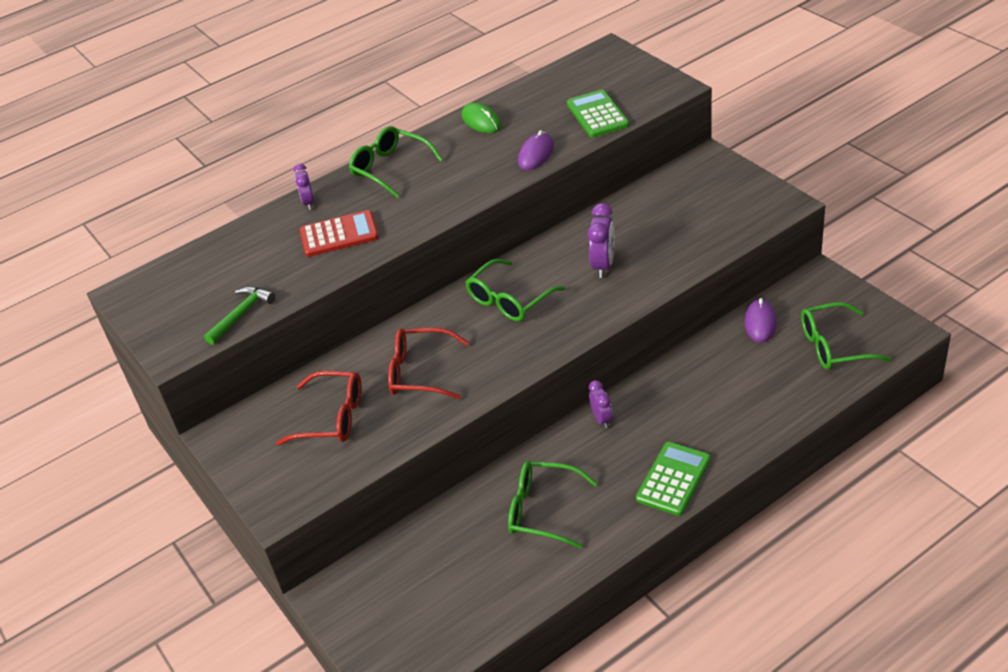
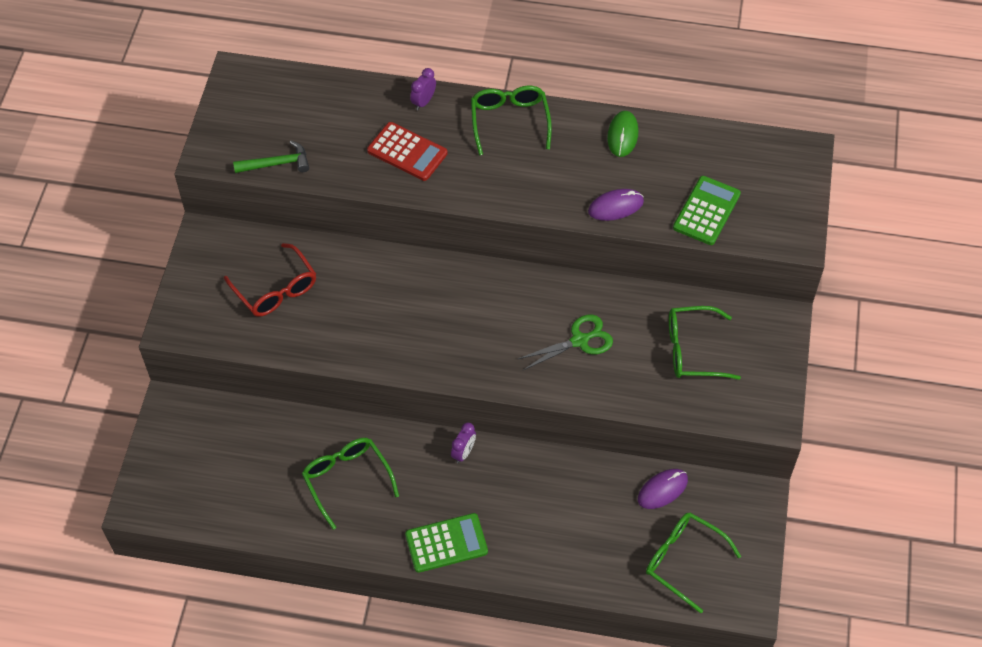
camera: 40 degrees right, 15 degrees up
(420, 372) = (362, 308): red glasses -> none
(509, 300) = (484, 306): green glasses -> green glasses (692, 350)
(603, 265) = (579, 341): purple clock -> green scissors

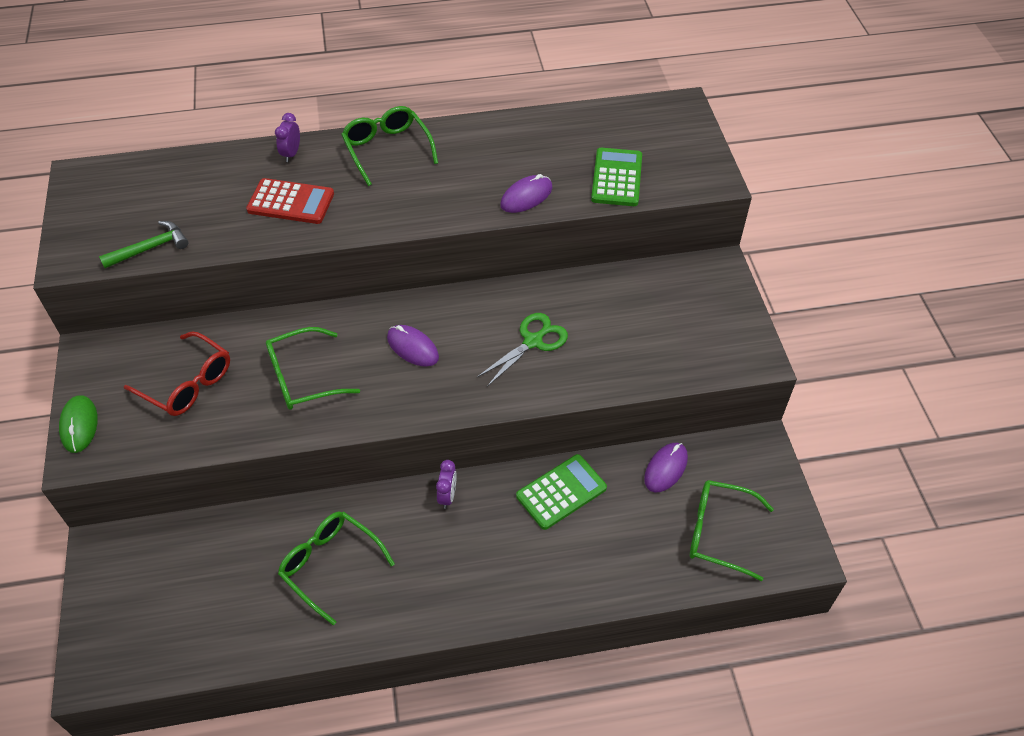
camera: 20 degrees left, 5 degrees down
(446, 543) = (465, 598): green calculator -> green calculator (561, 492)
(473, 314) = (413, 347): none -> purple mouse
(622, 135) = (504, 134): green mouse -> green mouse (79, 425)
(692, 350) = (648, 318): green glasses -> green glasses (302, 378)

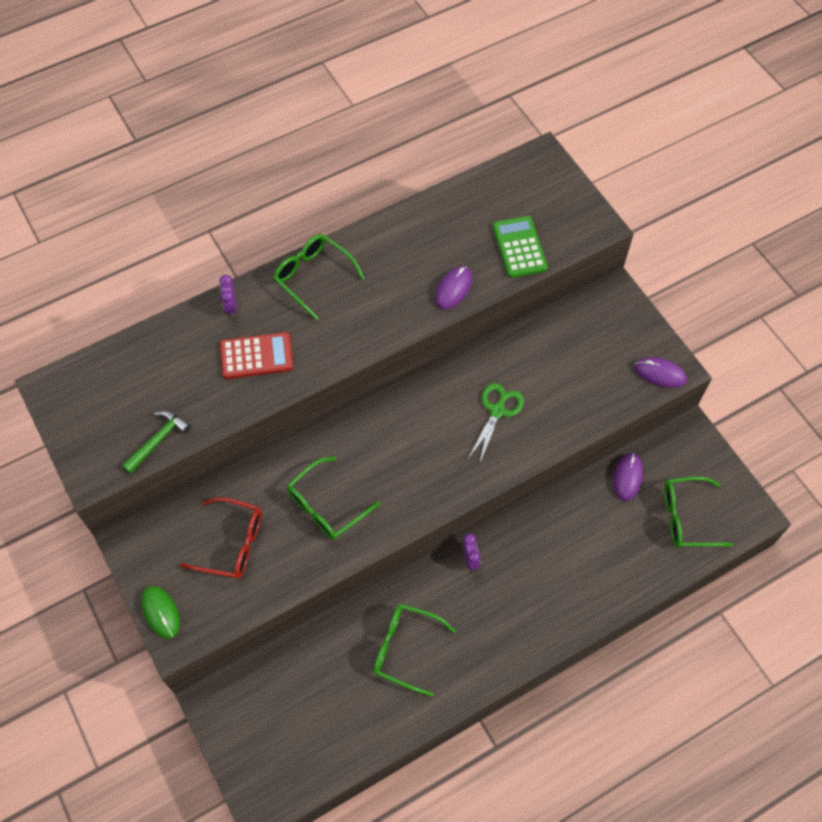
camera: 20 degrees left, 10 degrees up
(413, 347) = (403, 448): purple mouse -> purple mouse (660, 374)
(561, 492) = (556, 525): green calculator -> none

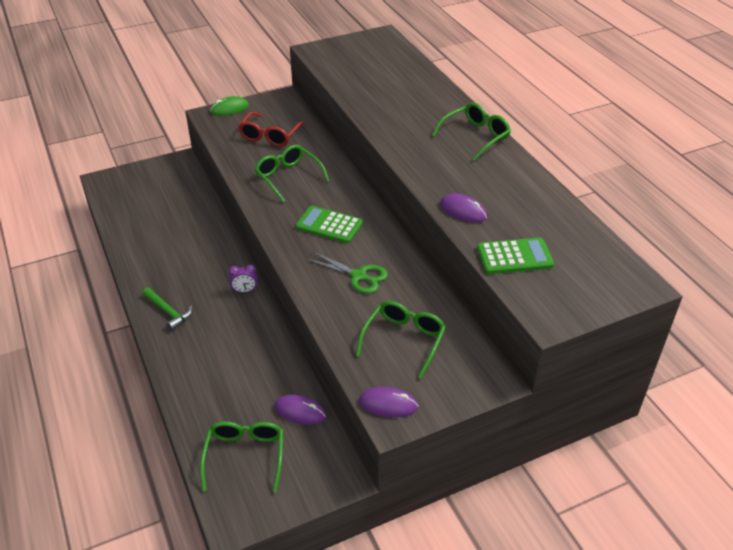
camera: 95 degrees right, 20 degrees down
(158, 440) = (335, 72): green hammer -> green hammer (168, 312)
(231, 306) = (446, 99): purple clock -> none
(256, 356) = (400, 110): red calculator -> none
(405, 649) = (182, 249): green glasses -> green glasses (404, 340)
(416, 448) = (329, 225): none -> green calculator
(660, 374) = (388, 404): purple mouse -> purple mouse turned 75 degrees clockwise

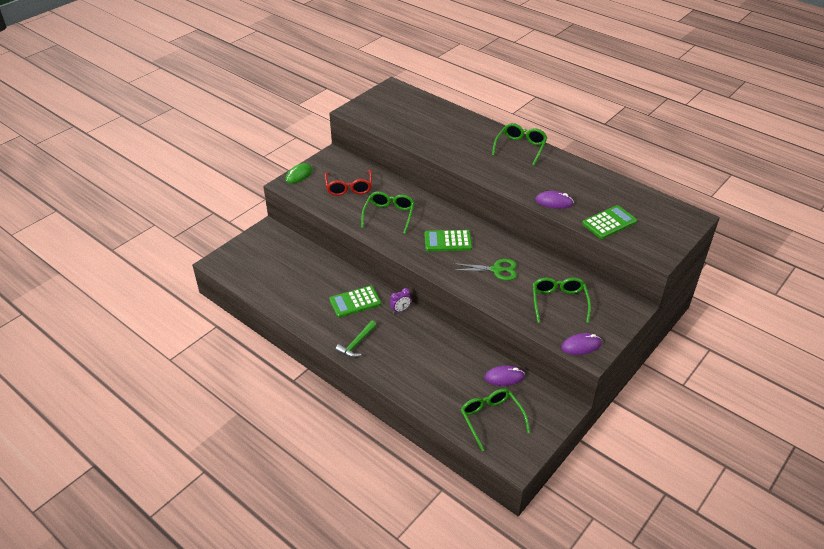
camera: 25 degrees left, 0 degrees up
(168, 312) = (356, 344): green hammer -> green hammer turned 105 degrees clockwise
(204, 265) = (355, 302): none -> green calculator
(288, 177) = (389, 215): green glasses -> green glasses turned 75 degrees clockwise

